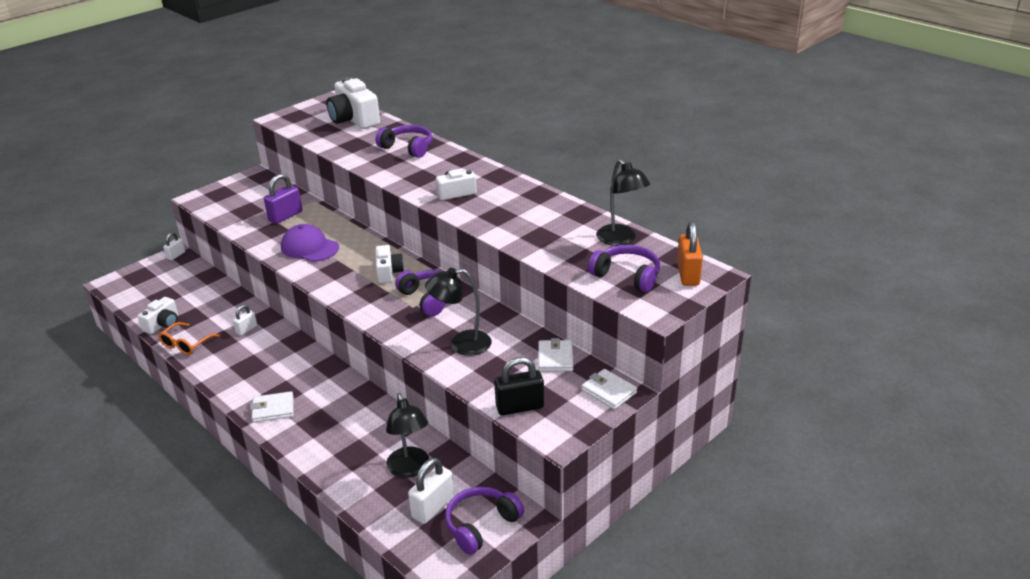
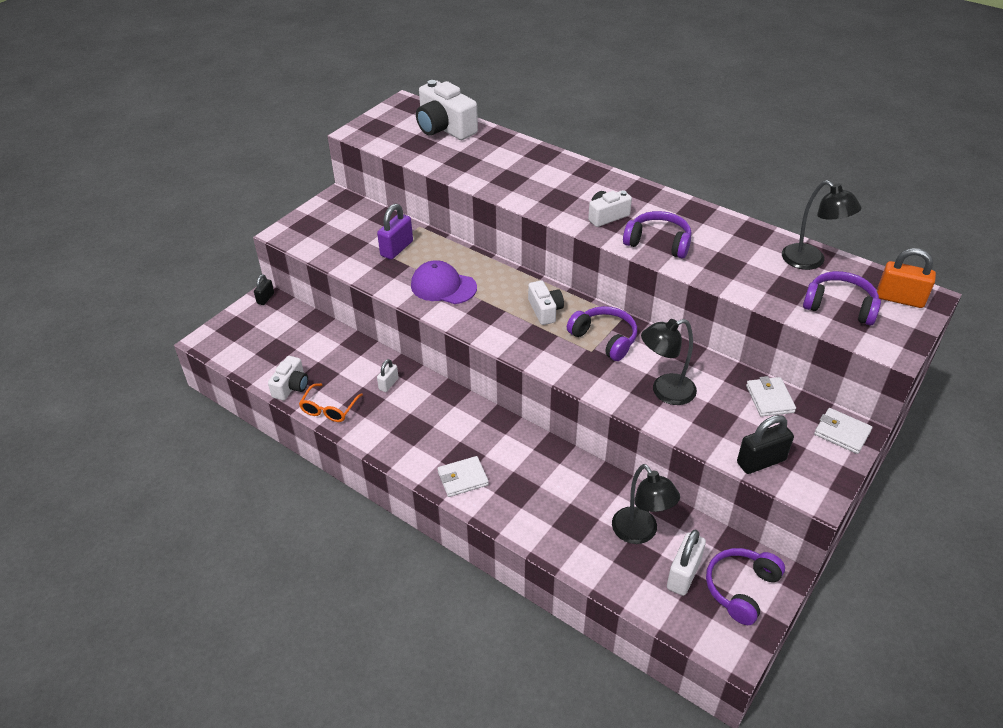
camera: 10 degrees left, 10 degrees up
(176, 255) = (265, 298): white padlock -> black padlock
(408, 148) = (524, 161): purple headphones -> purple headphones (658, 243)
(688, 274) = (900, 299): orange padlock -> orange padlock turned 60 degrees counterclockwise

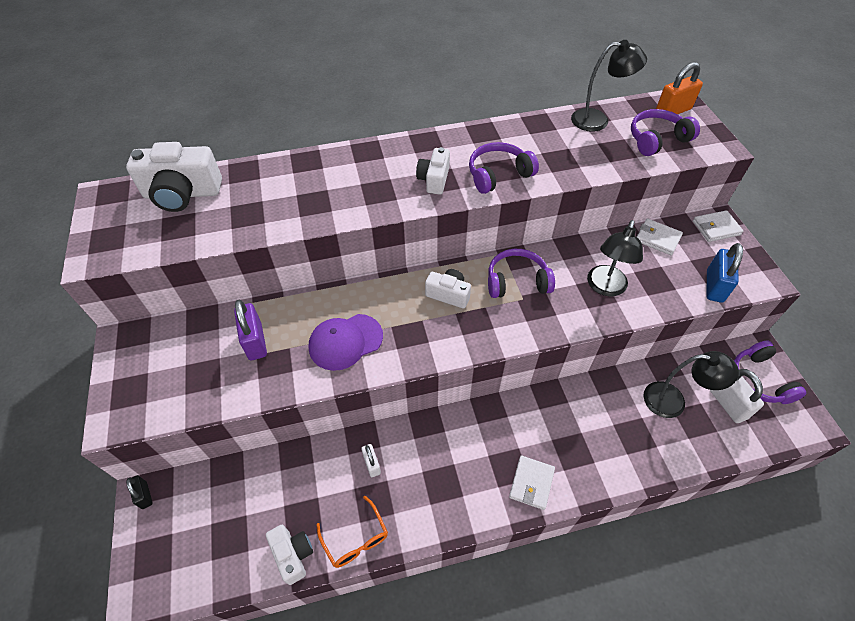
camera: 50 degrees left, 10 degrees up
(761, 461) = (714, 286): black padlock -> blue padlock

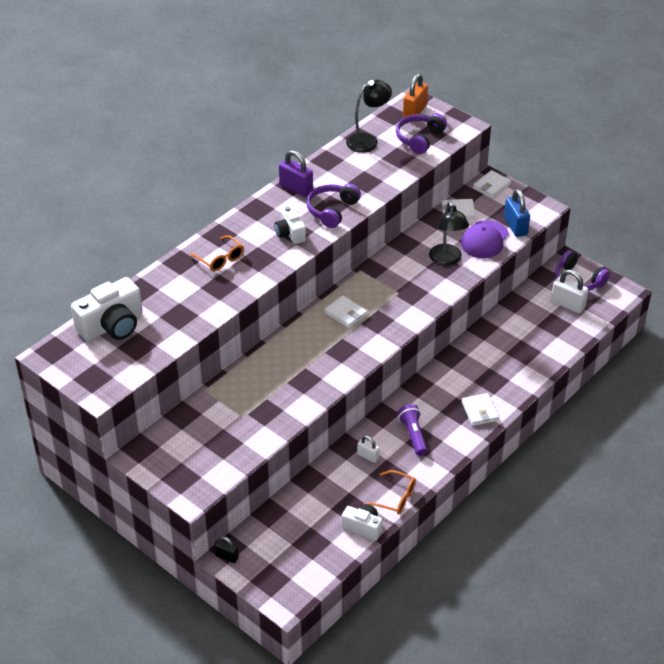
camera: 35 degrees left, 10 degrees down
(255, 341) = (238, 407): purple padlock -> purple padlock (296, 188)
(343, 175) = (220, 259): none -> orange glasses
(345, 342) = (302, 376): purple cap -> purple cap (484, 240)
(437, 468) = (413, 435): none -> purple flashlight
(448, 294) = (345, 314): white camera -> white wallet
(517, 282) = (385, 284): purple headphones -> none
(673, 401) = (533, 320): black lamp -> none

